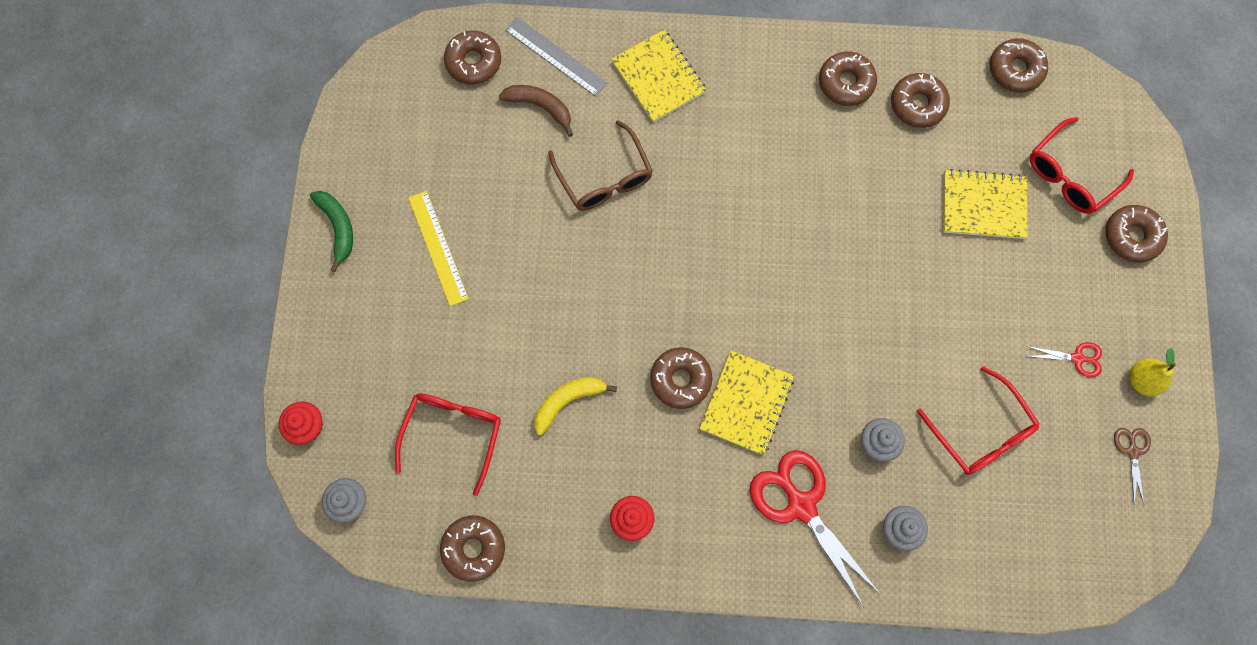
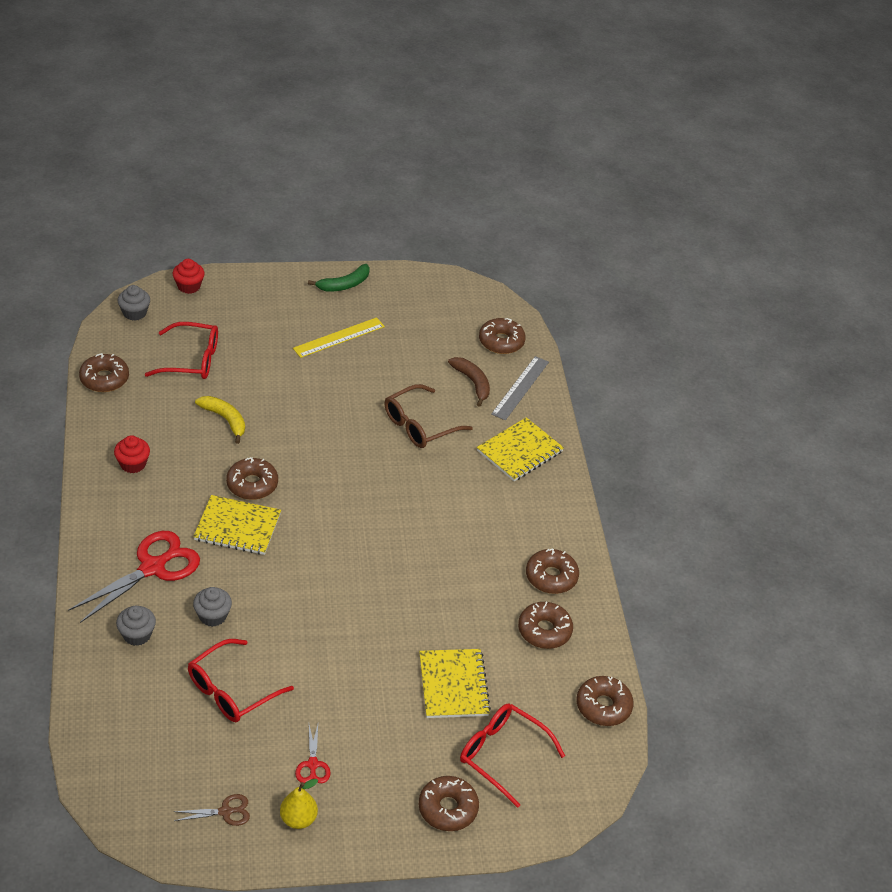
camera: 75 degrees right, 30 degrees down
(540, 107) = (472, 383): brown banana -> brown banana turned 45 degrees counterclockwise

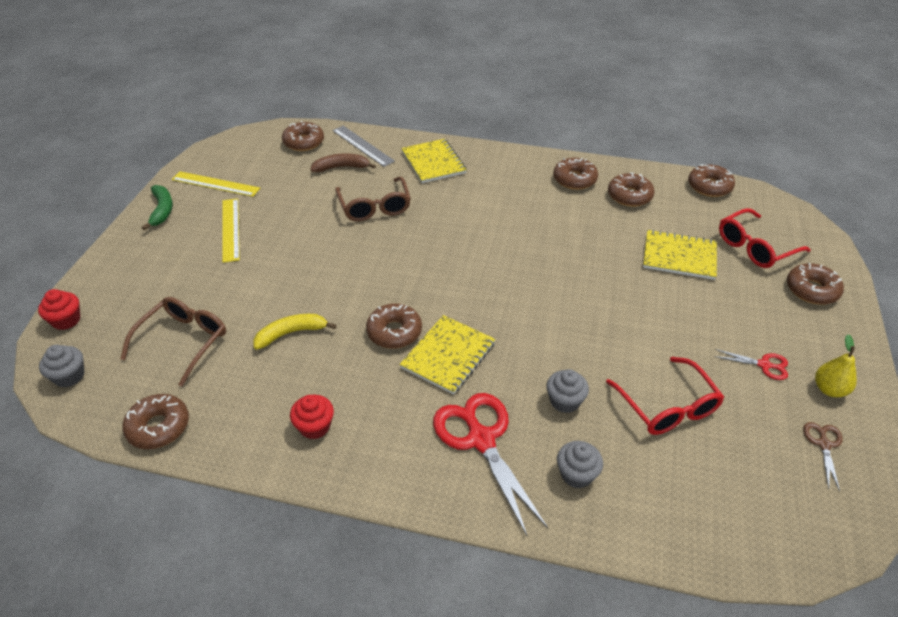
camera: 65 degrees left, 0 degrees up
(191, 360) = (183, 342): red glasses -> brown glasses
(399, 304) = (215, 184): none -> yellow ruler

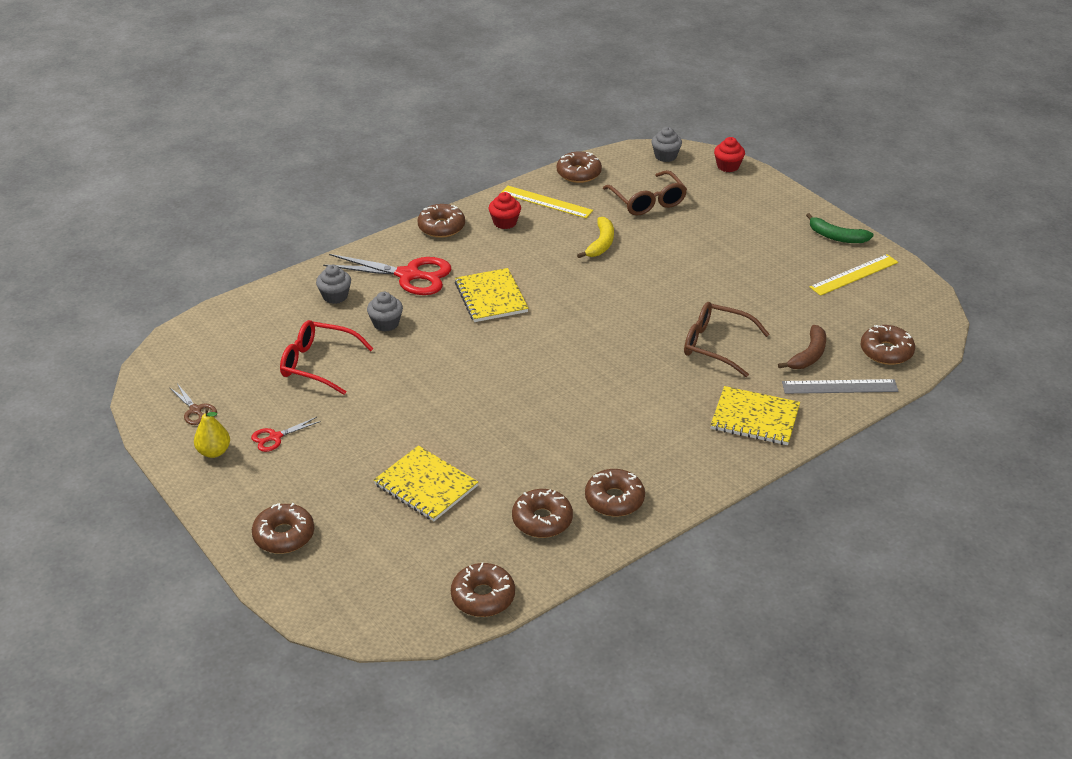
camera: 130 degrees right, 5 degrees down
(230, 229) = (768, 260): yellow ruler -> yellow ruler (546, 202)
(394, 332) = (544, 285): brown donut -> brown donut (441, 227)
(679, 256) = (426, 485): yellow notebook -> yellow notebook turned 75 degrees clockwise
(755, 247) = (369, 548): red glasses -> none

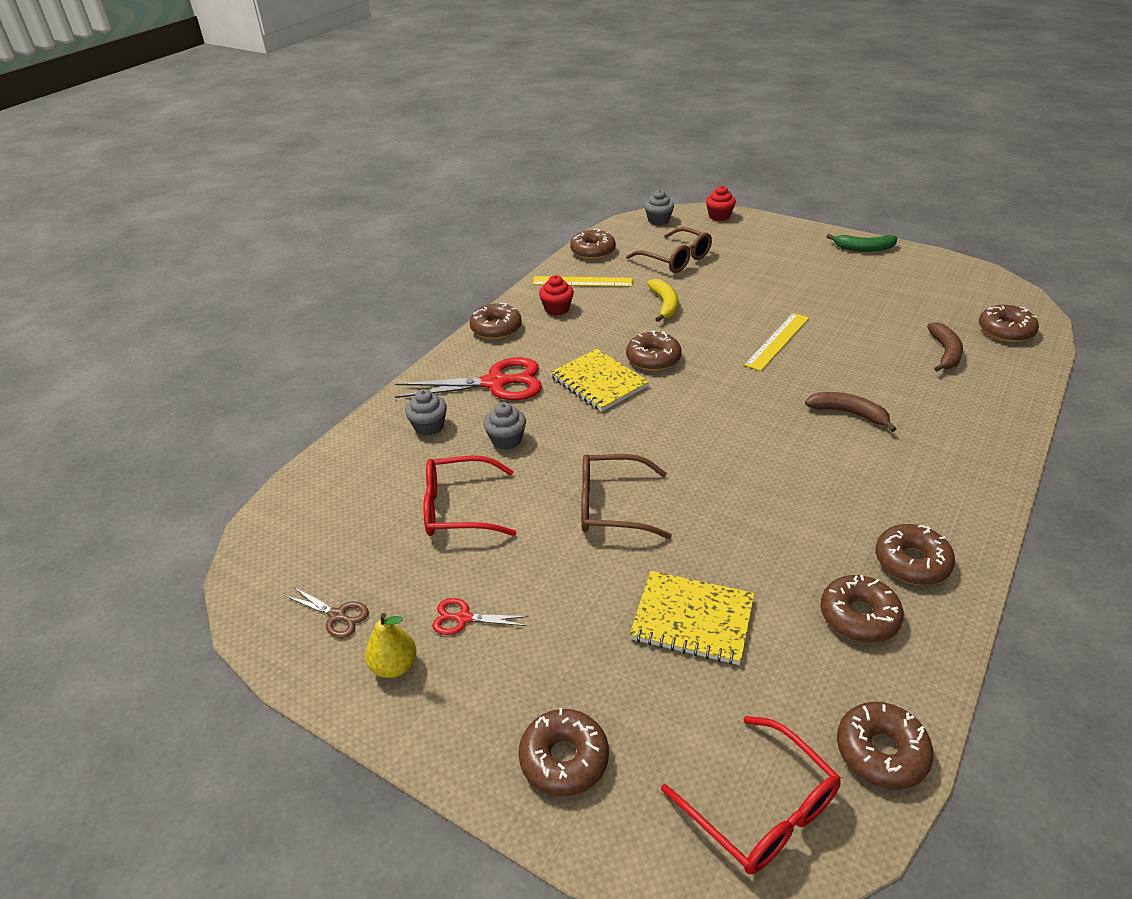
camera: 20 degrees left, 0 degrees up
(275, 437) = (463, 618): red scissors -> red scissors turned 60 degrees clockwise
(382, 599) = (761, 809): none -> red glasses
(551, 290) = (653, 359): none -> brown donut
(673, 381) = (849, 413): none -> brown banana
(716, 345) = (855, 367): brown glasses -> brown glasses (612, 506)
(755, 418) = (959, 426): yellow notebook -> none
(839, 387) = (1001, 373): grey ruler -> none
(854, 275) = (910, 275): yellow ruler -> yellow ruler (777, 341)

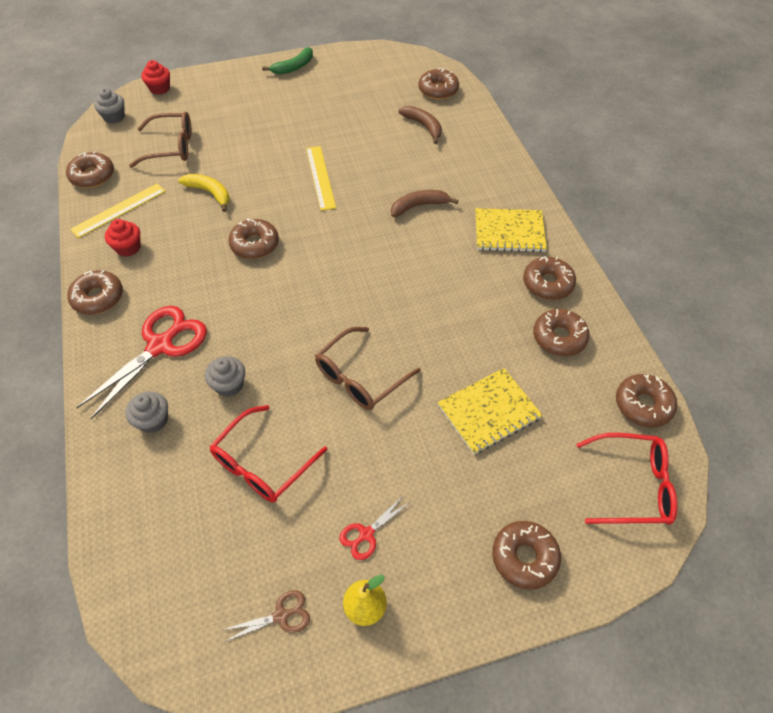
camera: 50 degrees left, 15 degrees up
(598, 382) = (238, 290): yellow notebook -> yellow notebook (509, 232)

